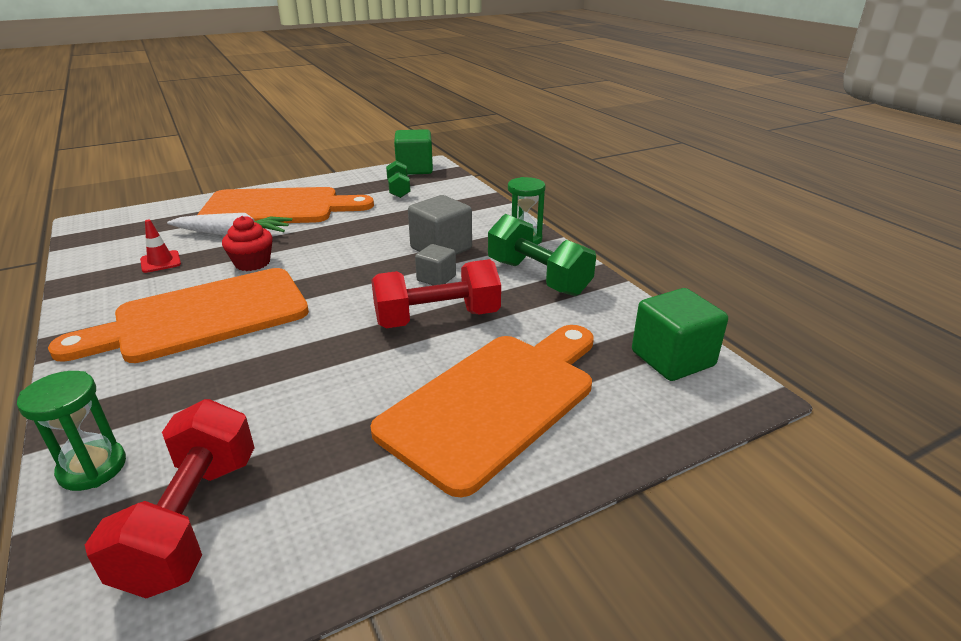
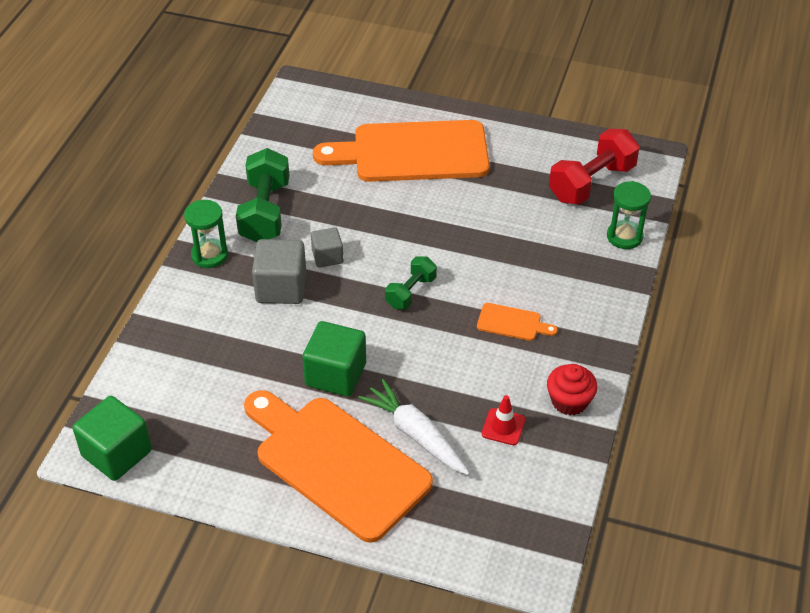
camera: 135 degrees left, 15 degrees up
(202, 317) = (512, 323): orange cutting board -> orange cutting board, size x0.40
(252, 263) = (434, 371): red cupcake -> red cupcake (569, 401)
(399, 190) = (192, 414): green dumbbell -> green dumbbell (410, 292)
(437, 318) = (373, 221): red dumbbell -> none
(672, 359) = (296, 117): green cube -> green cube (335, 374)

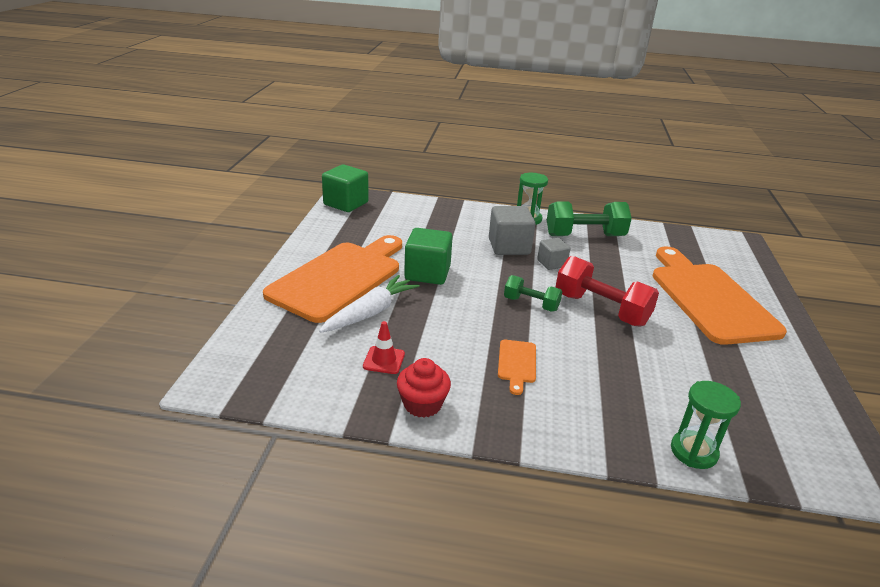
camera: 80 degrees right, 15 degrees down
(592, 183) = (766, 422): red dumbbell -> red dumbbell (601, 309)

